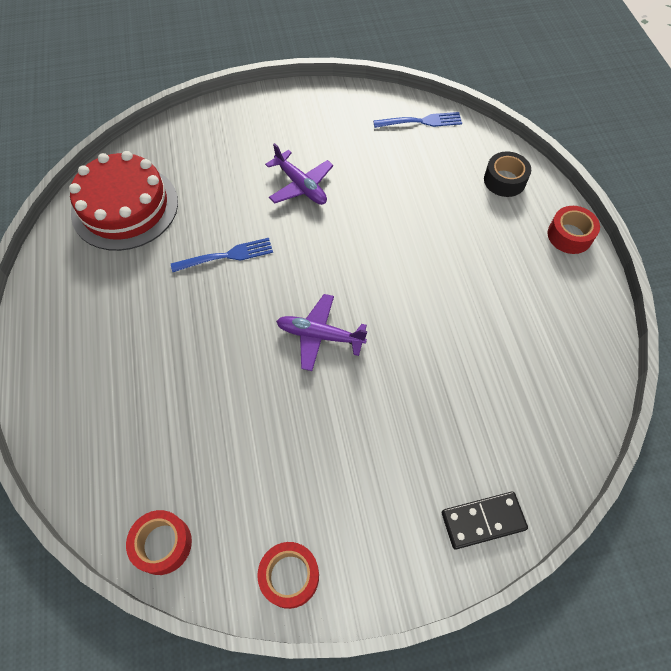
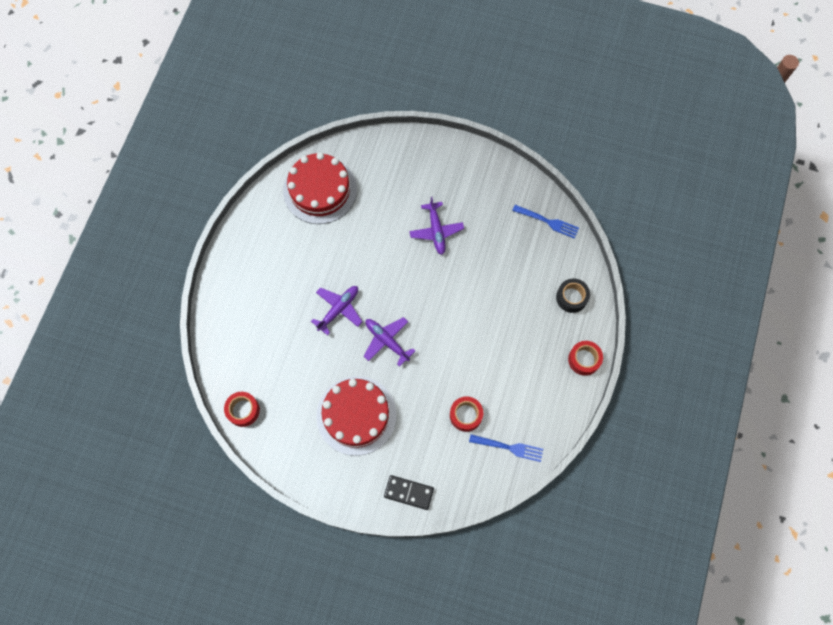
camera: 30 degrees right, 10 degrees up
(226, 256) = (362, 258): blue fork -> blue fork (508, 447)
(230, 330) = (338, 309): none -> purple plane
(289, 576) = (295, 462): red tape -> red tape (466, 415)
(339, 454) = (356, 415): none -> red cake

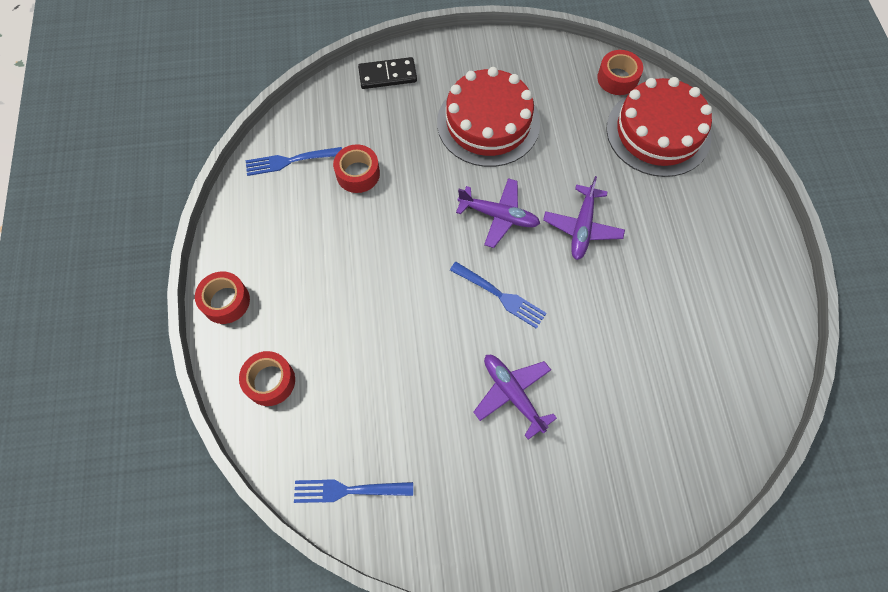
camera: 155 degrees right, 5 degrees down
(320, 190) = (717, 379): red cake -> red cake (658, 132)
(414, 289) = (499, 295): none -> blue fork
(571, 297) = (270, 381): black tape -> red tape

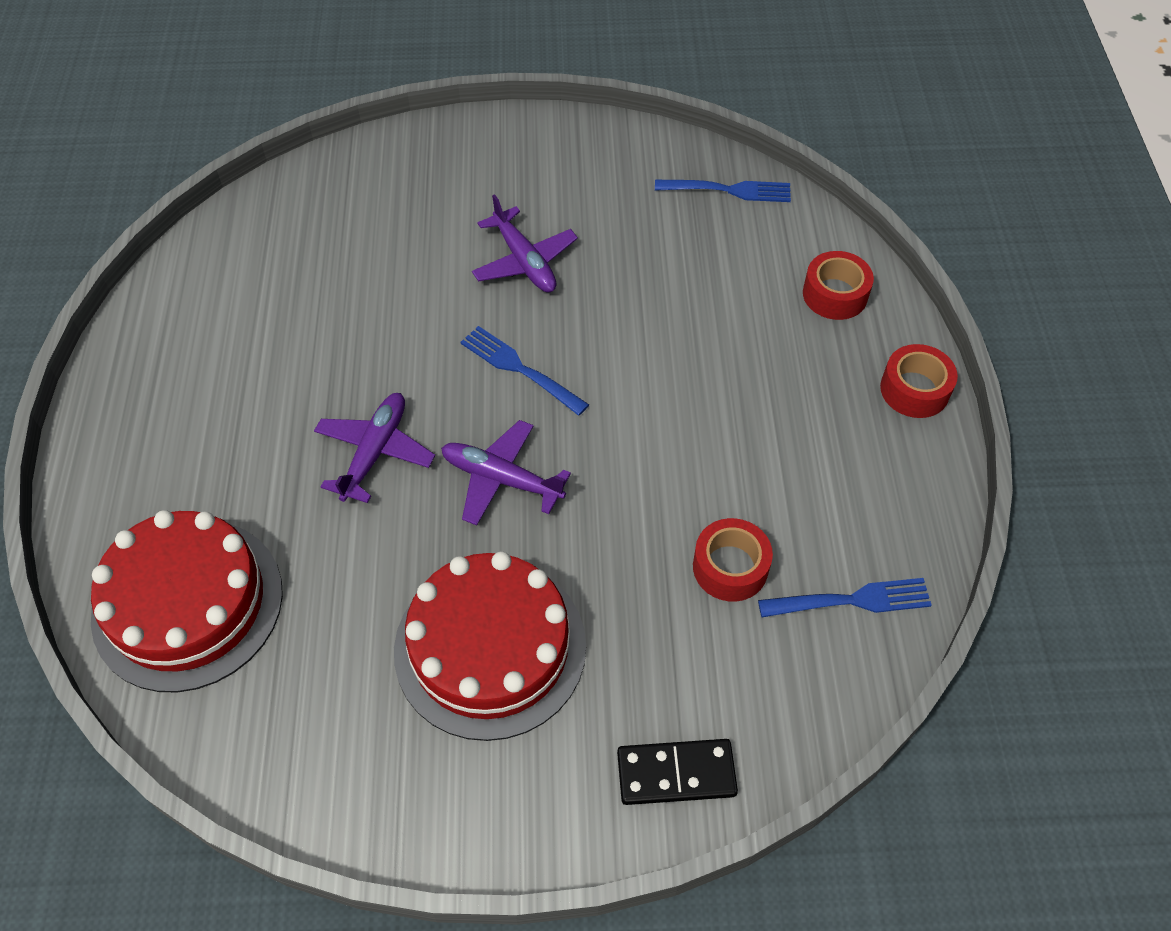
camera: 175 degrees left, 10 degrees down
(617, 78) = (216, 726): red tape -> none

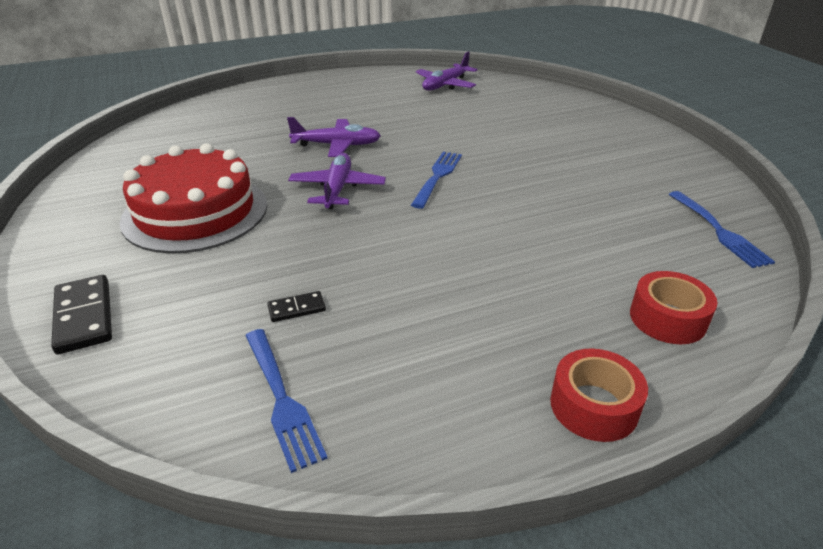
camera: 70 degrees right, 20 degrees down
(188, 603) = (211, 121): red cake -> none
(525, 261) = (536, 160): purple plane -> purple plane (445, 85)
(730, 567) = (296, 309): red tape -> black domino

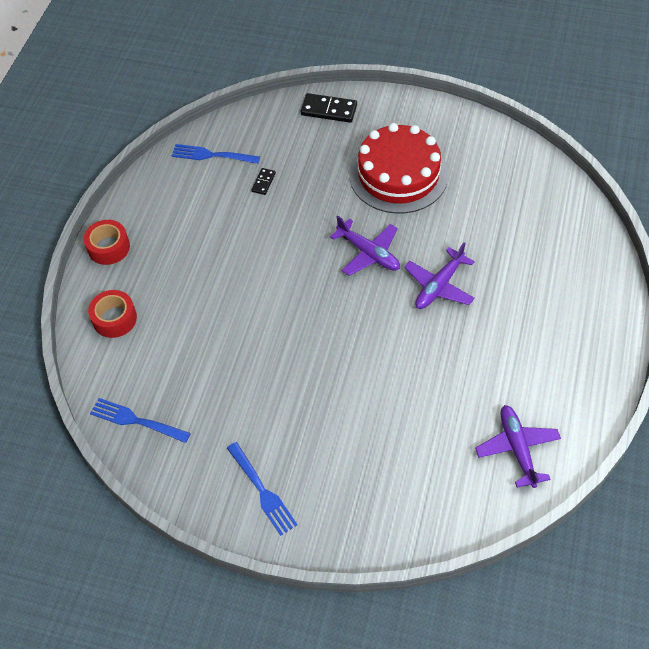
camera: 130 degrees right, 20 degrees up
(437, 177) = (336, 317): blue fork -> blue fork (261, 490)

